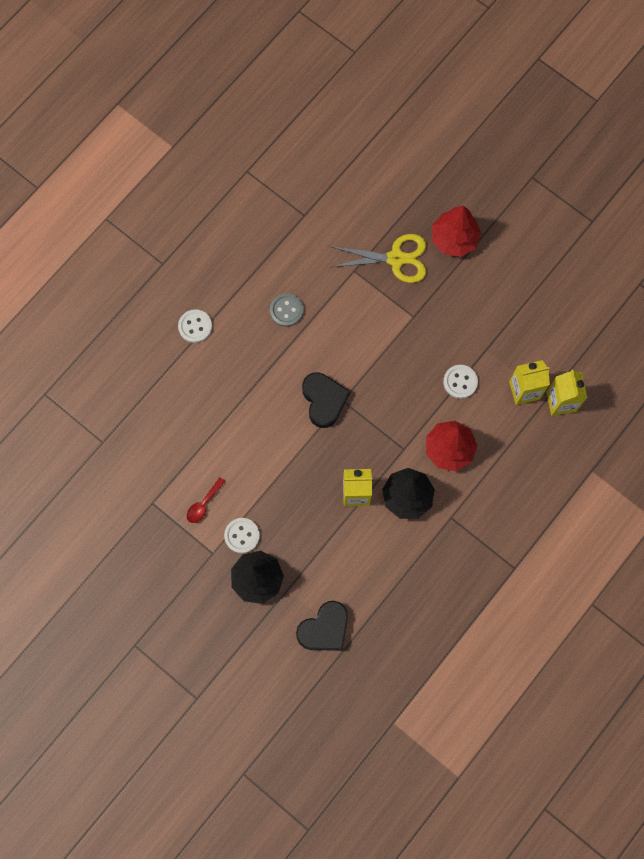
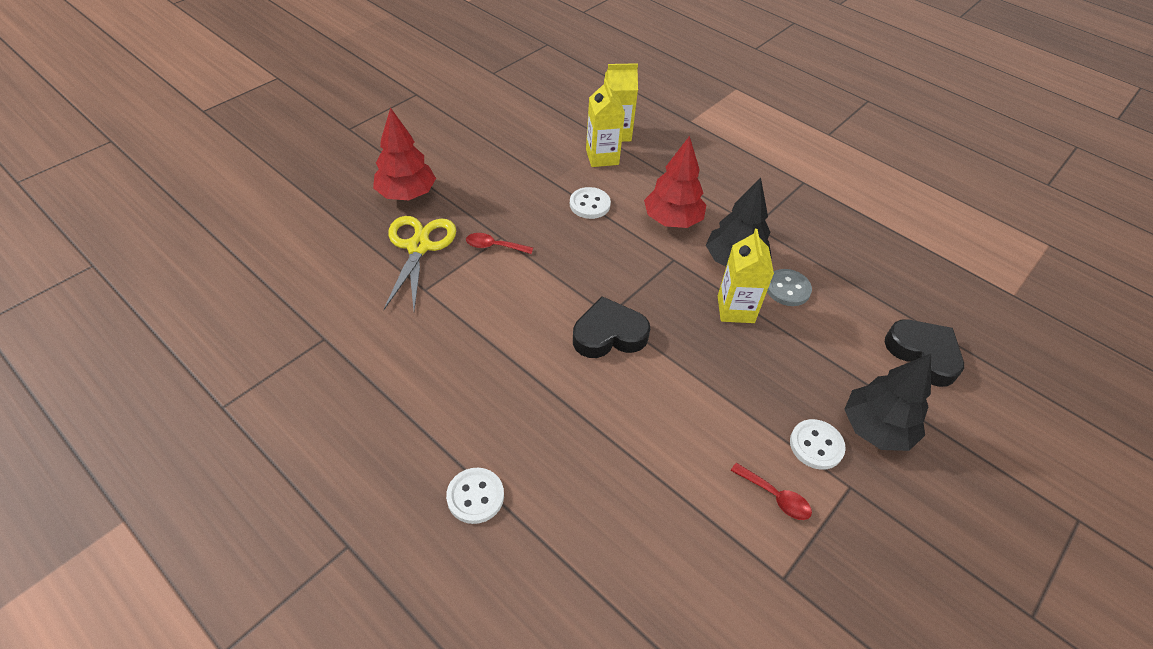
camera: 90 degrees left, 25 degrees down
(286, 310) = (469, 369): grey button -> grey button (787, 289)
(403, 313) = (494, 246): none -> red spoon

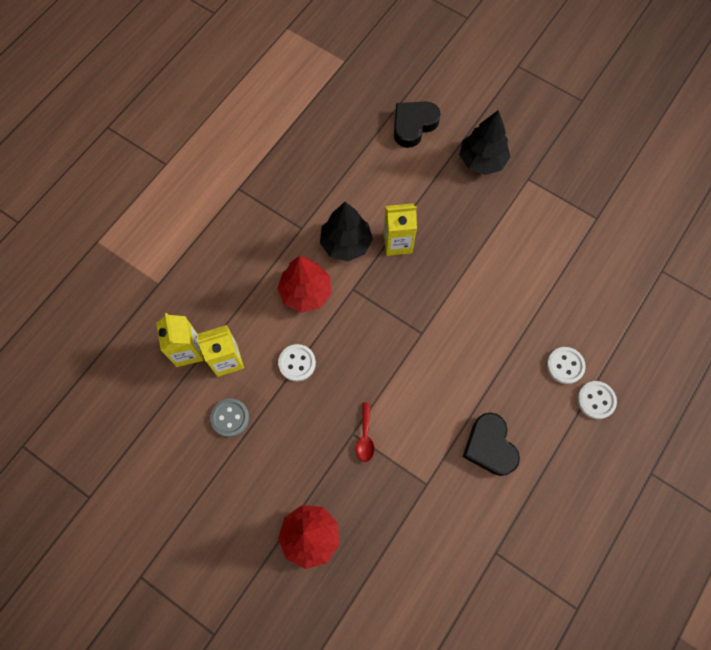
camera: 95 degrees left, 20 degrees up
(418, 247) = (378, 504): yellow scissors -> none
(609, 334) = (441, 331): black heart -> black heart (489, 446)
(775, 497) = (546, 221): red spoon -> none
(787, 289) = (369, 206): grey button -> grey button (230, 418)
(816, 445) = (503, 196): white button -> white button (565, 366)

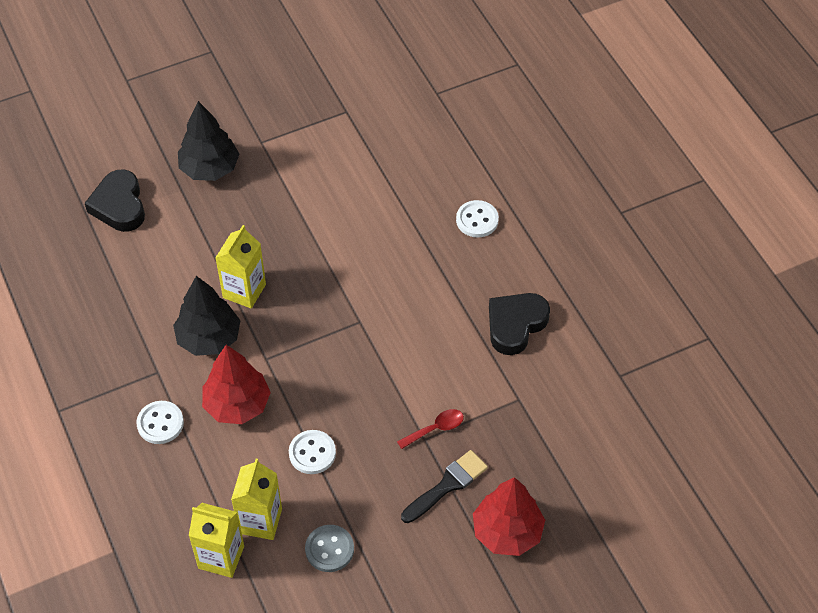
camera: 60 degrees left, 15 degrees down
(324, 471) = (447, 485): none -> black brush
(365, 437) = (435, 429): red spoon -> red spoon turned 60 degrees counterclockwise
(489, 446) = (515, 325): black heart -> black heart turned 120 degrees clockwise
(596, 400) = (527, 215): white button -> white button (160, 423)

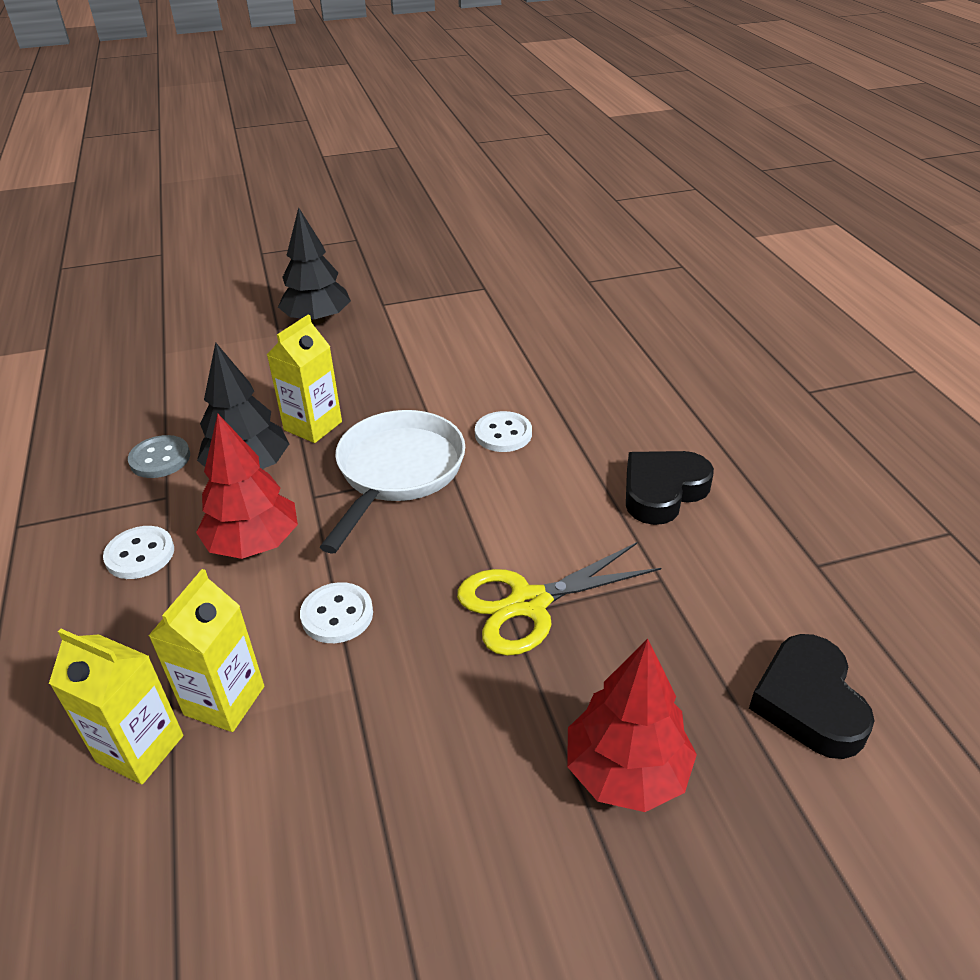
camera: 10 degrees right, 15 degrees down
(119, 205) = (203, 341): black heart -> black heart (808, 702)
(322, 329) = (397, 472): none -> white pan
(329, 549) = (318, 760): grey button -> grey button (160, 459)
(435, 429) = (529, 604): red spoon -> yellow scissors
(447, 485) = (534, 684): black brush -> none
(477, 220) = (621, 384): white button -> white button (503, 434)

